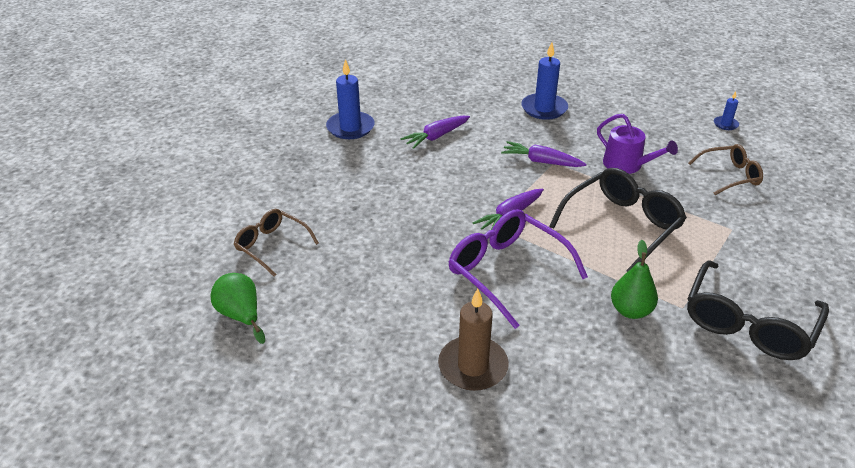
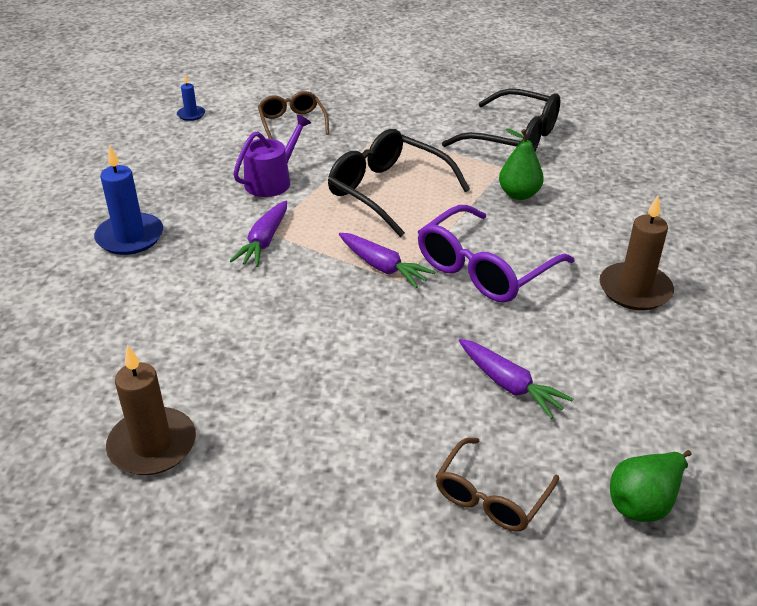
camera: 95 degrees left, 0 degrees up
(350, 128) = (152, 445): blue candle -> brown candle
(436, 137) = (194, 338): purple carrot -> purple carrot (509, 385)

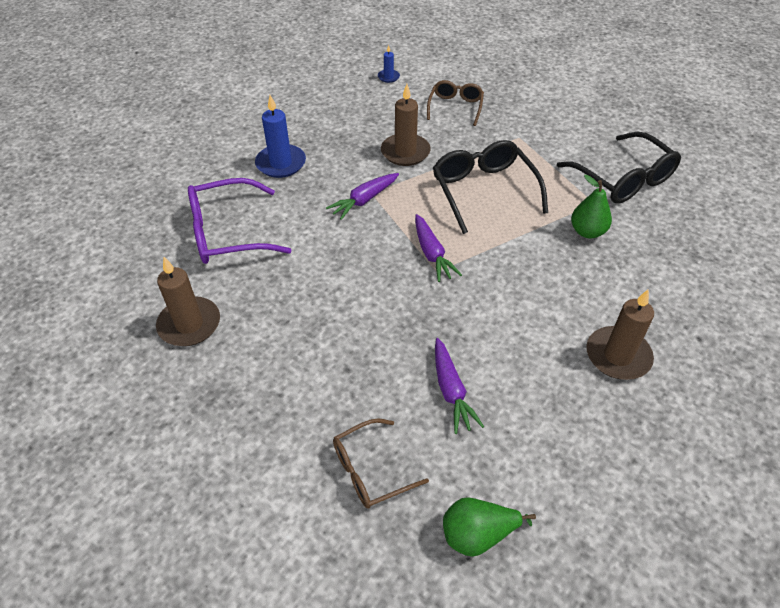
camera: 30 degrees right, 10 degrees up
(272, 181) = (405, 152): purple watering can -> brown candle
(484, 269) = (507, 286): purple glasses -> purple glasses (227, 233)

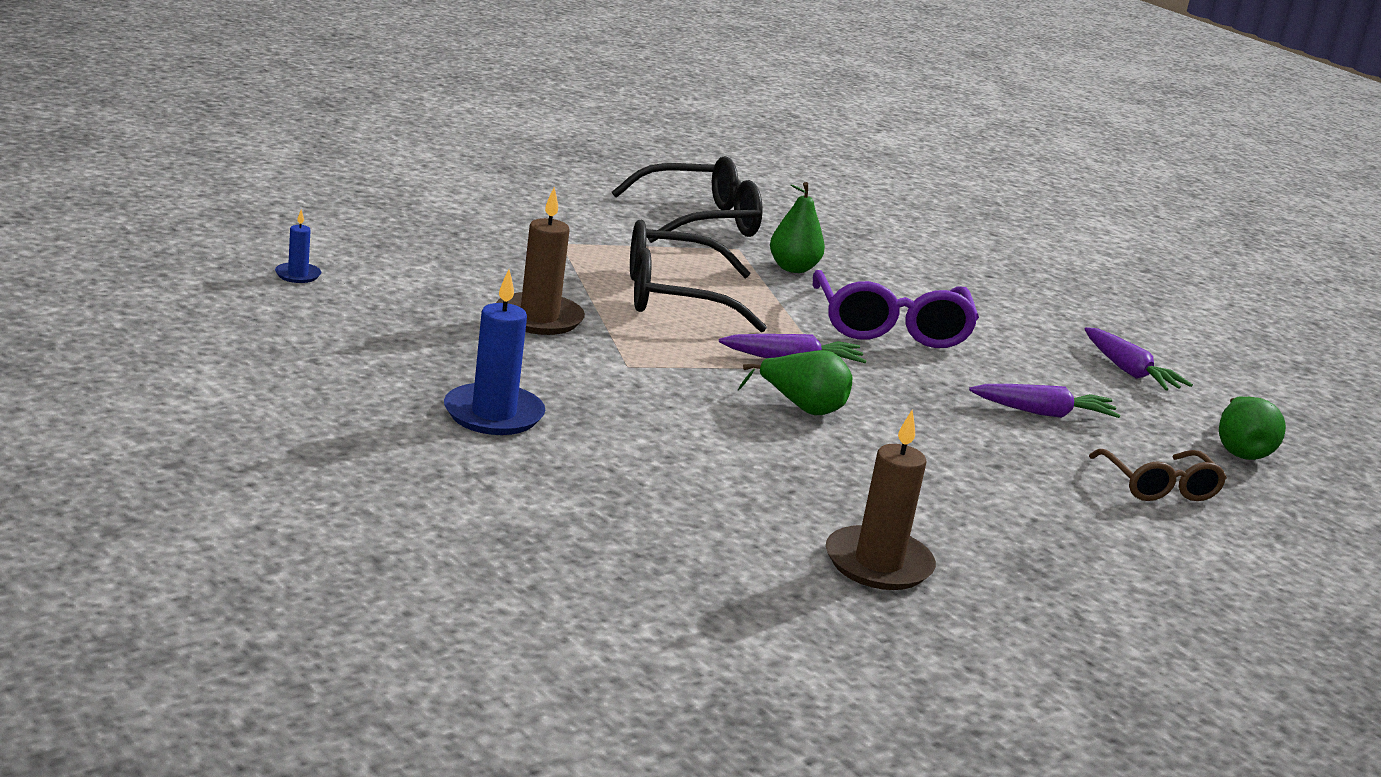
camera: 80 degrees left, 25 degrees down
(227, 233) = (665, 495): purple glasses -> purple glasses (890, 328)
(364, 200) = (644, 375): purple carrot -> purple carrot (1129, 371)
(367, 267) = (802, 408): none -> green pear
(455, 107) = (444, 256): brown glasses -> none
(618, 356) = (1006, 317): brown candle -> none

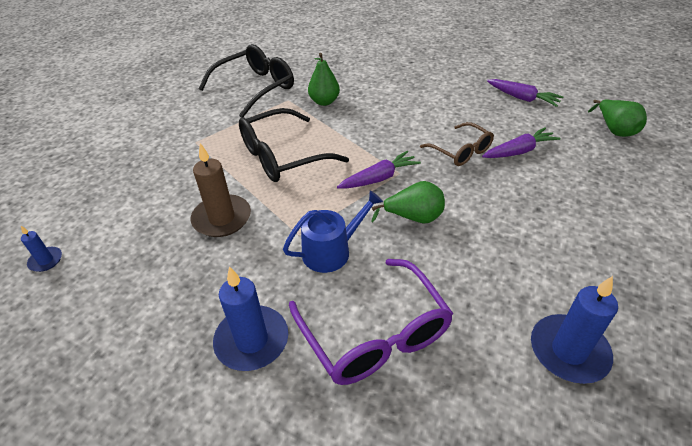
camera: 20 degrees left, 20 degrees up
(657, 392) = (331, 251): none -> blue watering can
(878, 563) = (568, 351): brown candle -> blue candle
(890, 328) = (402, 123): purple glasses -> purple glasses (375, 334)
(1159, 487) = (614, 180): brown glasses -> brown glasses (461, 151)

